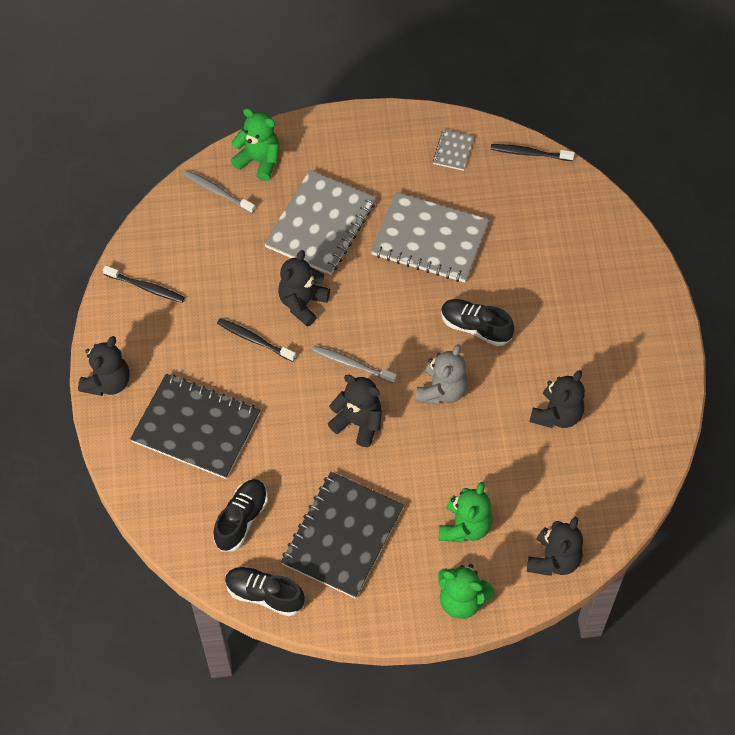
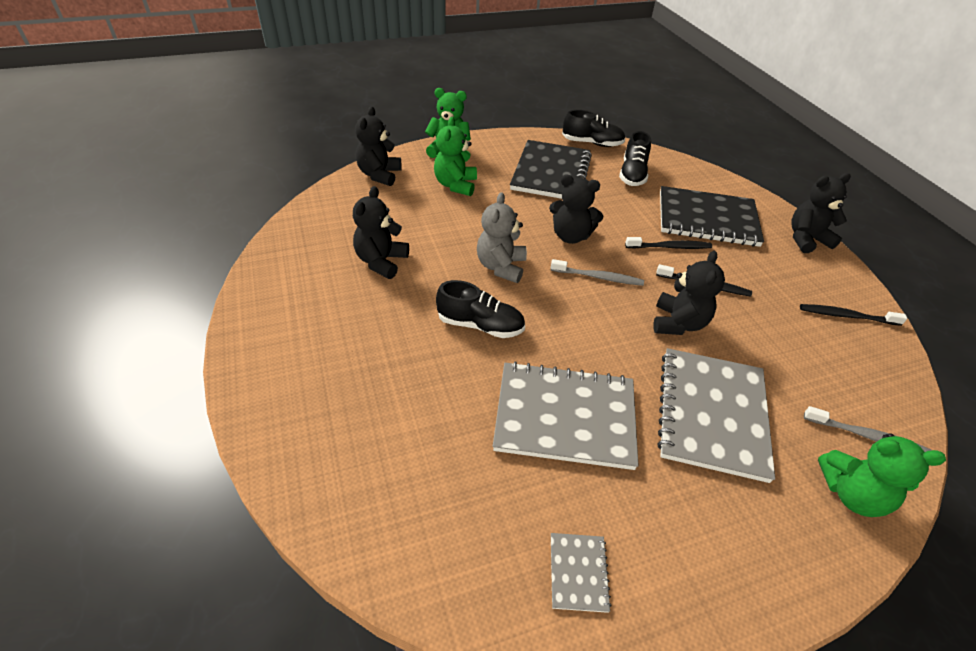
camera: 165 degrees right, 15 degrees down
(108, 382) = (806, 239): black teddy bear -> black teddy bear turned 60 degrees clockwise
(529, 153) = (448, 594): black toothbrush -> black toothbrush (670, 247)

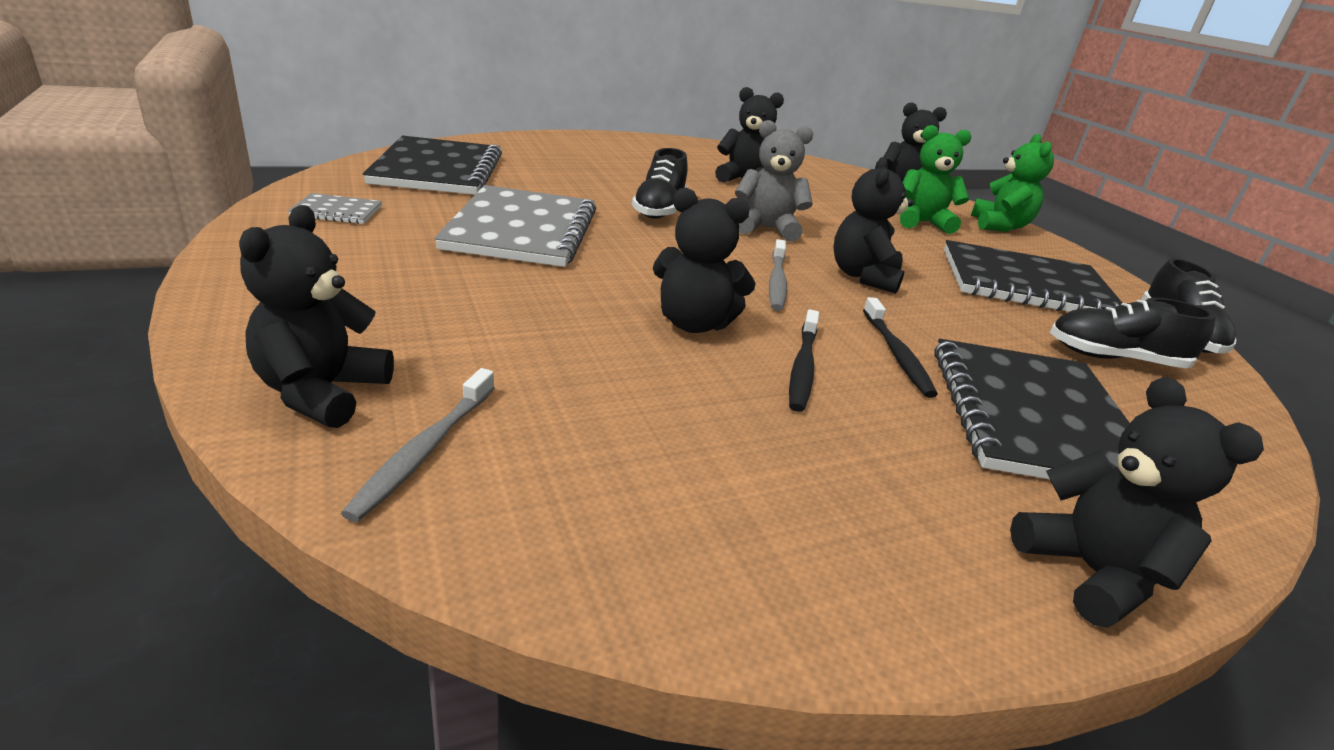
camera: 85 degrees right, 15 degrees down
(417, 507) = (437, 170): none -> black notebook
(712, 414) = (509, 312): grey notebook -> none
(846, 316) = (780, 545): black toothbrush -> none
(852, 494) = (322, 392): green teddy bear -> black teddy bear

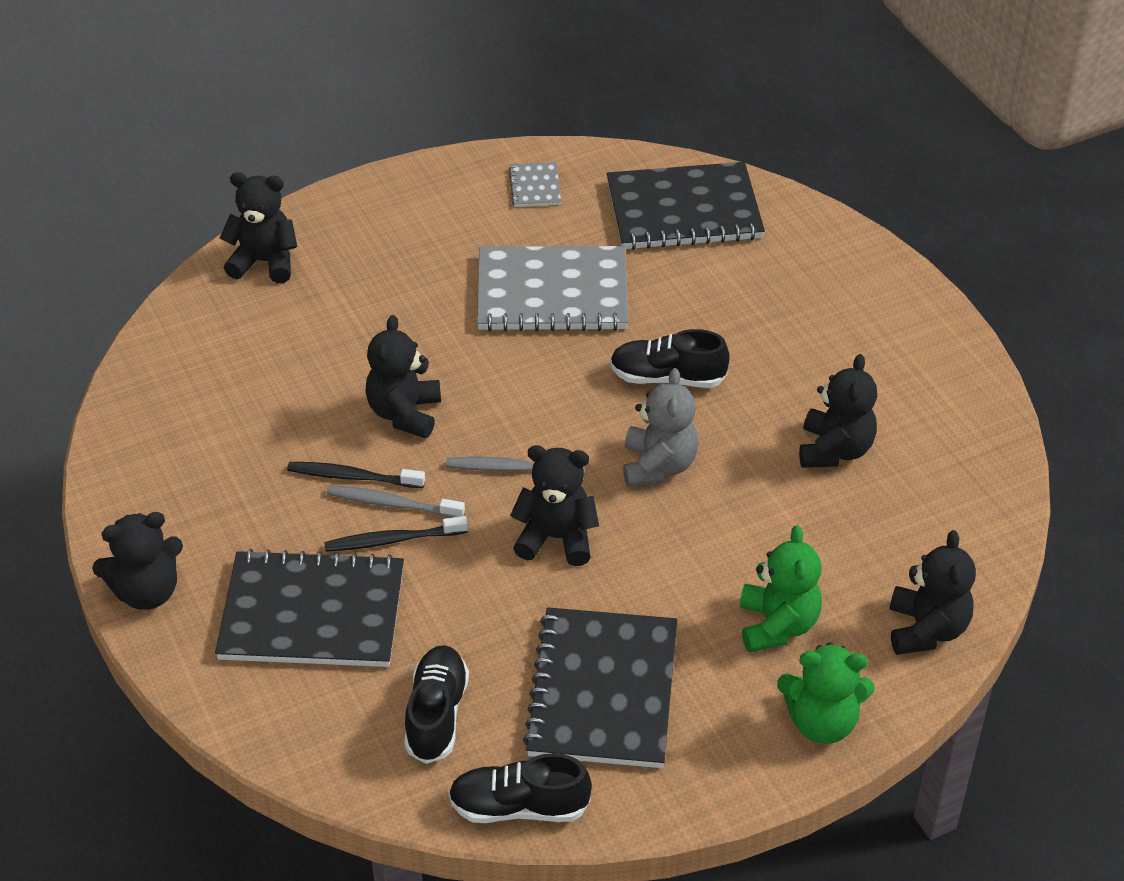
camera: 90 degrees right, 15 degrees up
(424, 450) = (218, 313): grey toothbrush -> grey toothbrush (392, 504)

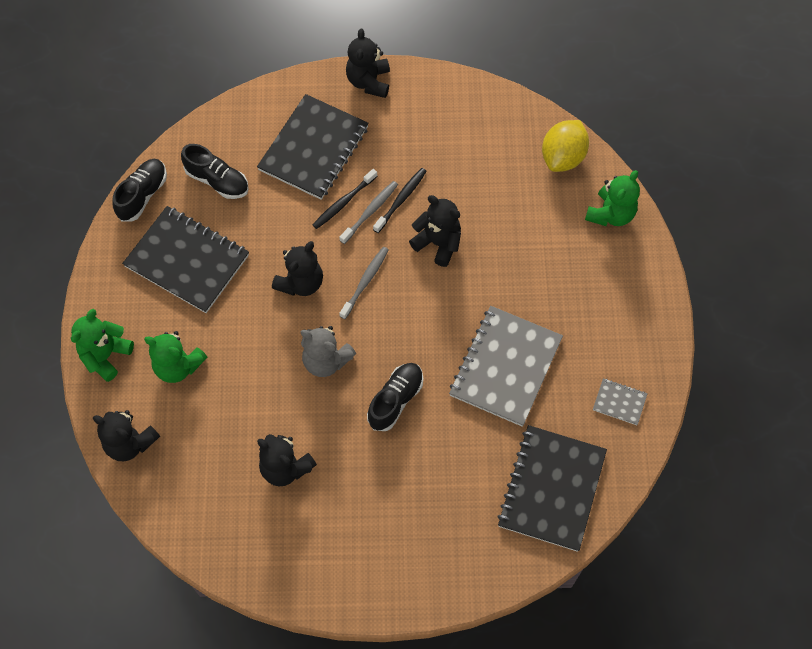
camera: 115 degrees right, 20 degrees up
(192, 331) = (563, 157): none -> yellow lemon
(264, 262) = (610, 214): black teddy bear -> green teddy bear
(393, 540) = (343, 202): black toothbrush -> black toothbrush turned 150 degrees counterclockwise

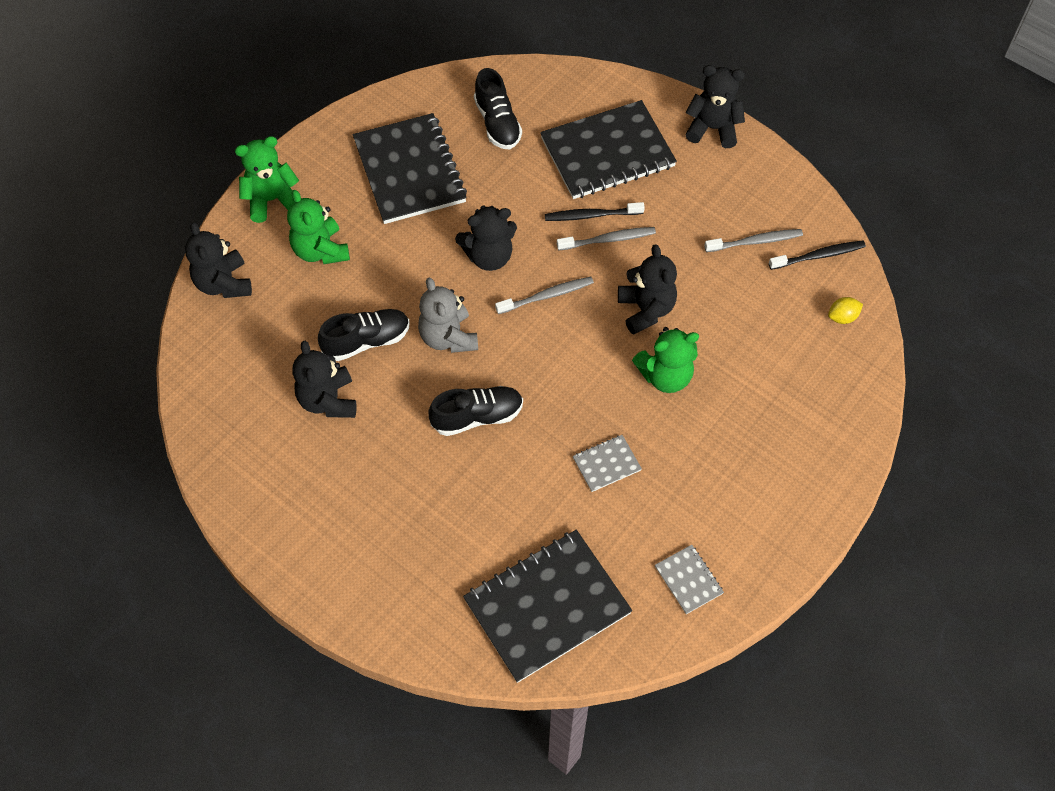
camera: 40 degrees right, 5 degrees down
(143, 195) = (424, 93): black shoe -> black shoe (367, 341)
(369, 81) = (712, 129): black teddy bear -> black teddy bear turned 60 degrees clockwise
(401, 199) = (647, 248): black toothbrush -> black toothbrush (818, 256)
(466, 144) = (755, 241): none -> grey toothbrush
(505, 367) = (606, 464): grey notebook -> grey notebook, size x0.44
(563, 157) = (842, 317): yellow lemon -> yellow lemon, size x0.48
(610, 214) = (843, 402): green teddy bear -> green teddy bear (665, 376)

